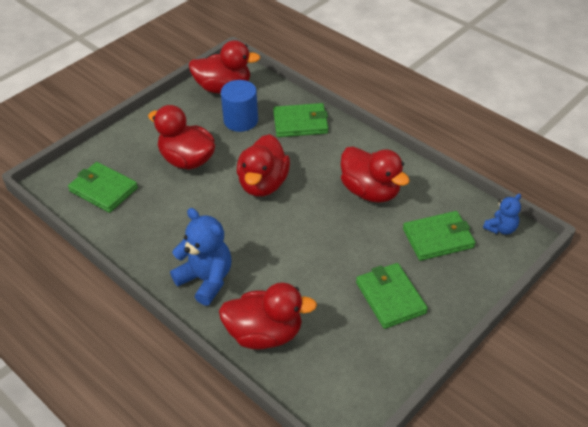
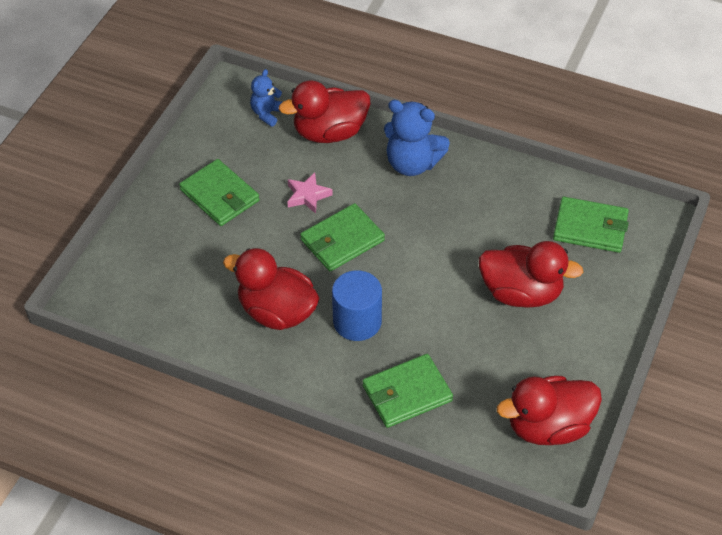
camera: 160 degrees right, 5 degrees up
(241, 120) = (490, 374): blue cylinder -> blue cylinder (357, 321)
(263, 184) = (410, 286): red duck -> none
(311, 275) = (307, 196): none -> pink star
(438, 238) = (182, 273): green wallet -> green wallet (342, 240)
(501, 228) = (111, 305): blue teddy bear -> blue teddy bear (267, 113)

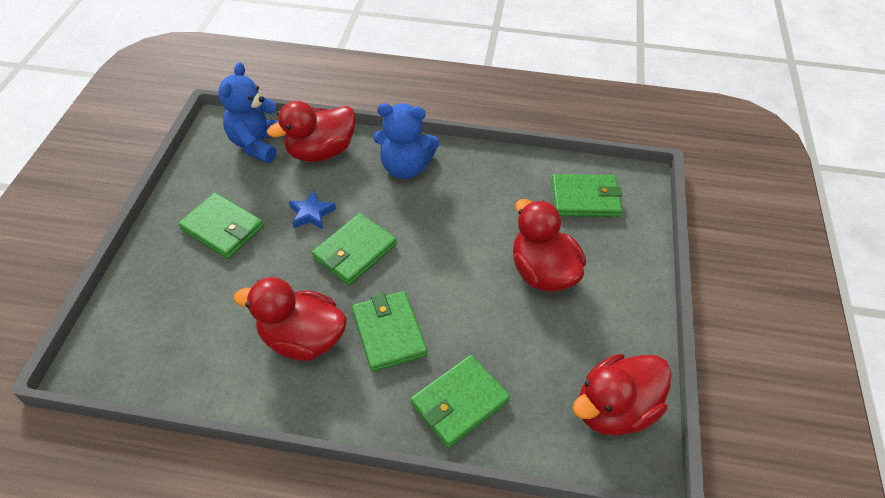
camera: 15 degrees left, 0 degrees up
(267, 113) = (258, 144): blue teddy bear -> blue teddy bear, size x1.75
(307, 196) = (311, 214): pink star -> blue star
(357, 321) = (388, 333): blue cylinder -> green wallet
(521, 293) = (542, 272): red duck -> red duck turned 120 degrees counterclockwise

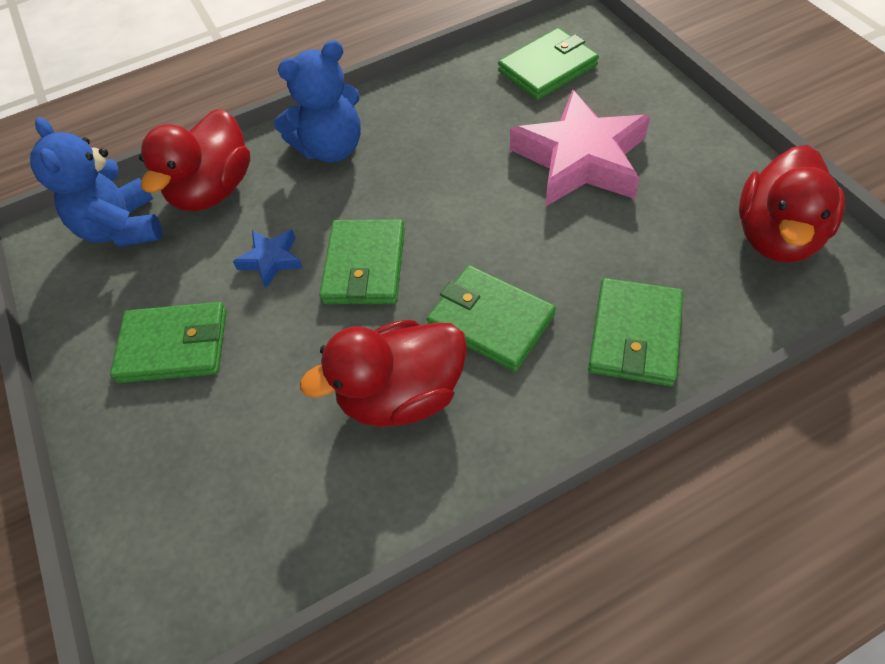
camera: 30 degrees left, 5 degrees up
(542, 272) = (580, 159): red duck -> pink star

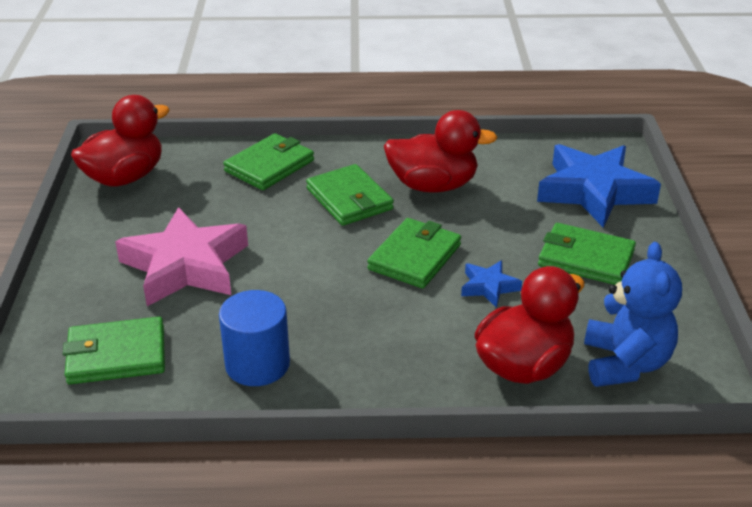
camera: 160 degrees left, 20 degrees down
(177, 486) = (594, 191): none -> blue star
(331, 148) = (387, 361): blue teddy bear -> none
(434, 105) = (257, 364): none -> blue cylinder

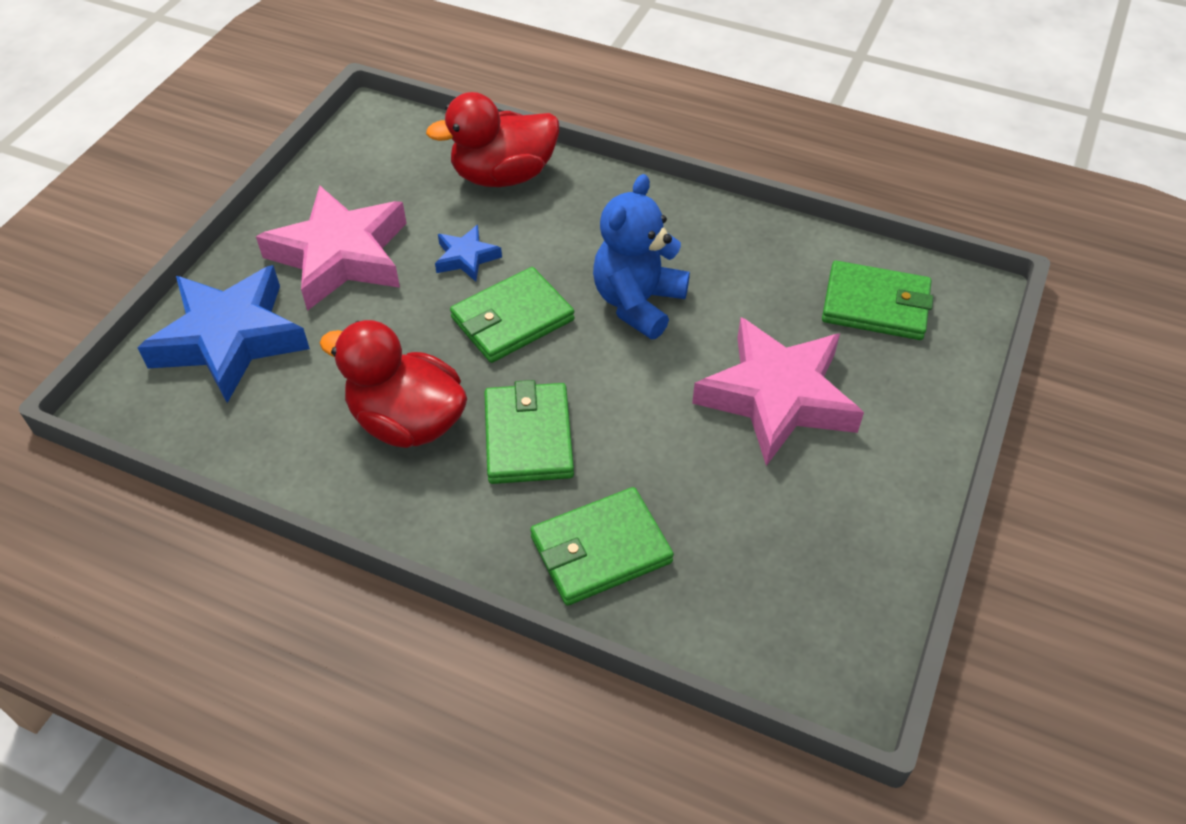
camera: 155 degrees left, 15 degrees up
(125, 177) = (826, 607): red duck -> none
(257, 364) = (739, 251): blue cylinder -> none
(585, 258) = (340, 256): green wallet -> pink star
(625, 363) = (419, 151): blue teddy bear -> blue teddy bear (638, 303)

